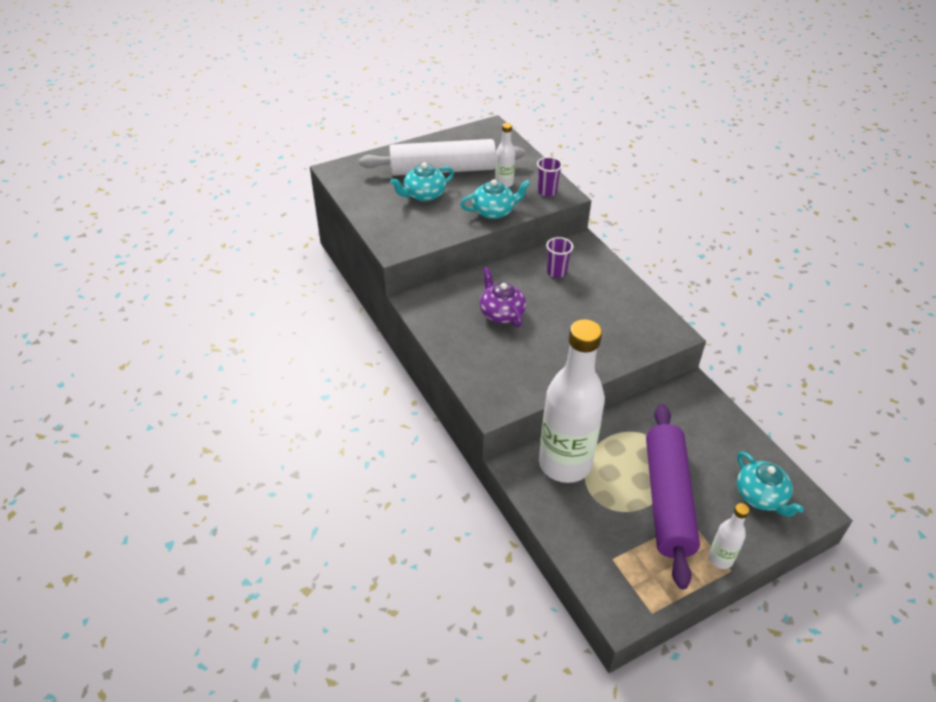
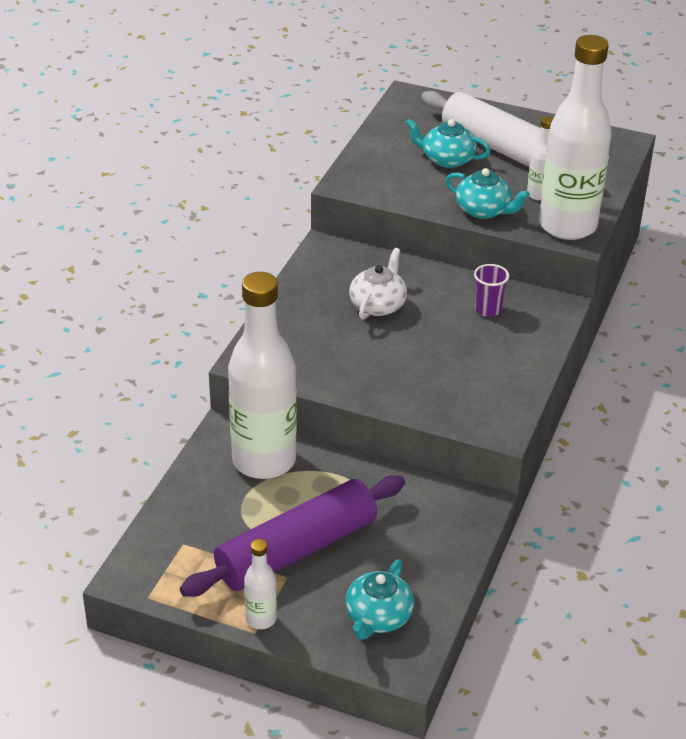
camera: 50 degrees right, 5 degrees down
(501, 313) = (378, 305): purple teapot -> white teapot
(547, 191) = (567, 226): purple cup -> white bottle

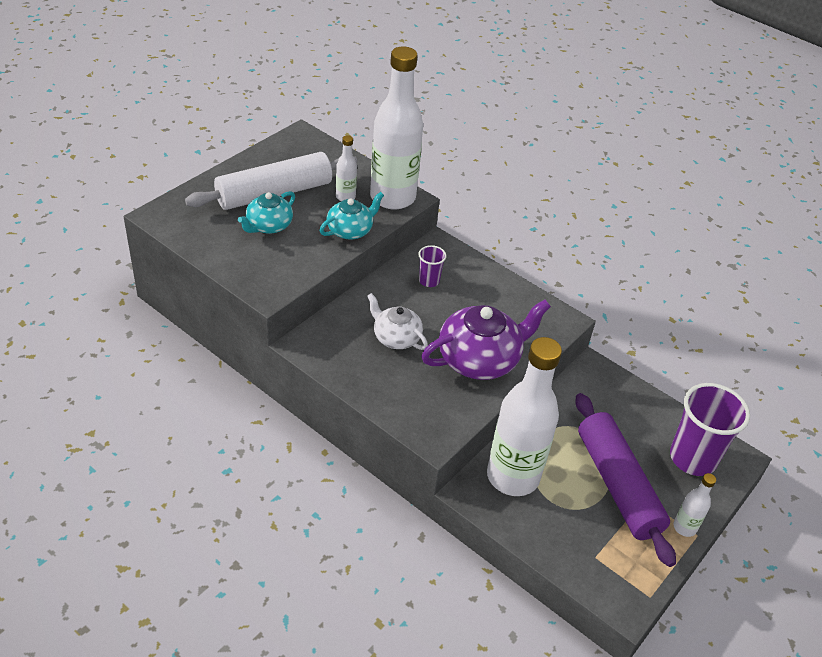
camera: 75 degrees left, 5 degrees up
(378, 617) = (692, 458): turquoise teapot -> purple cup
(385, 371) = (480, 359): none -> purple teapot

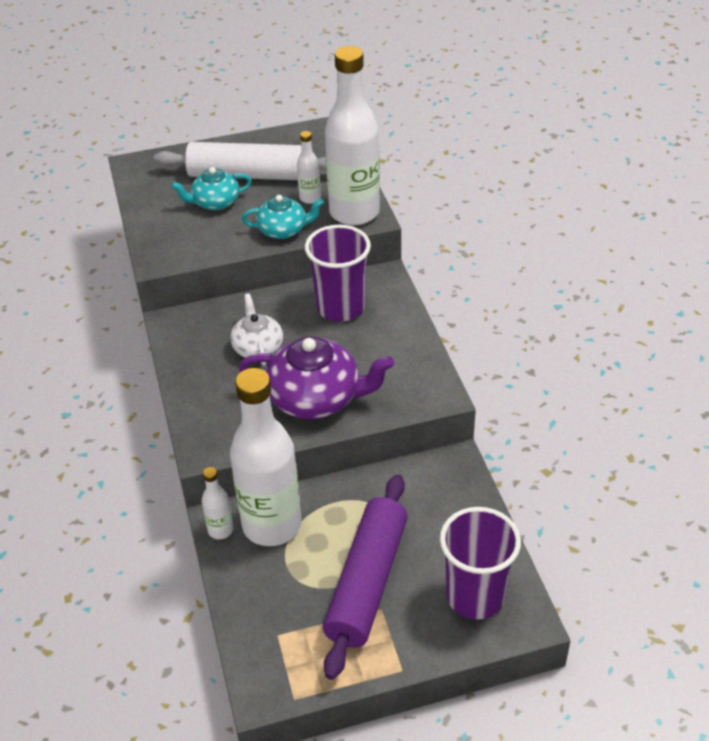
camera: 40 degrees right, 0 degrees up
(429, 281) = (340, 307): purple cup -> purple cup, size x2.06
(684, 527) = (396, 656): white bottle -> white bottle (220, 530)

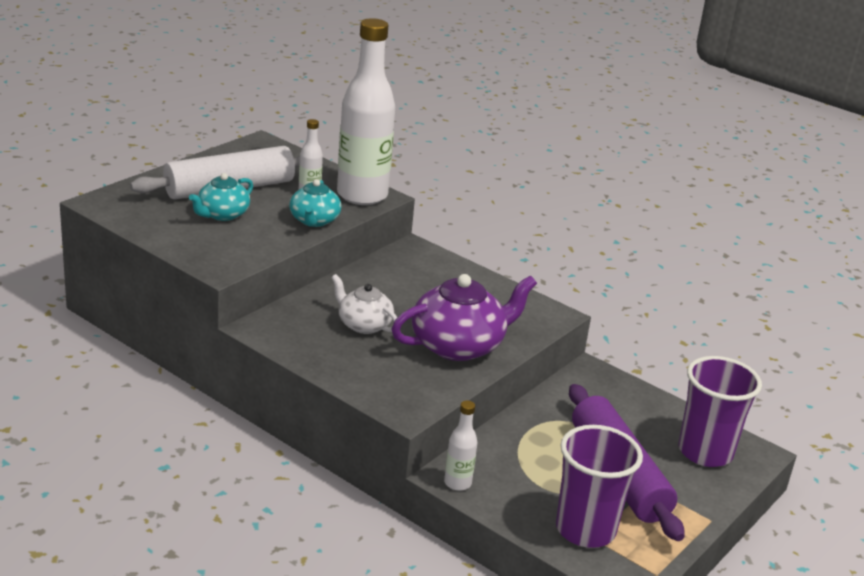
camera: 40 degrees left, 15 degrees down
(272, 525) = (497, 463): white bottle -> none
(283, 230) = (314, 221): turquoise teapot -> turquoise teapot turned 135 degrees clockwise
(340, 307) = (402, 278): purple cup -> purple cup (585, 530)

